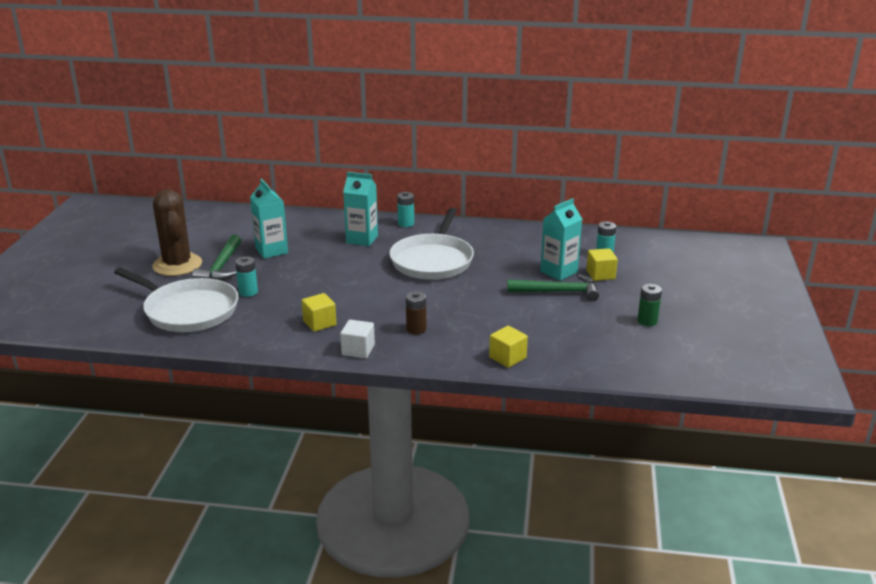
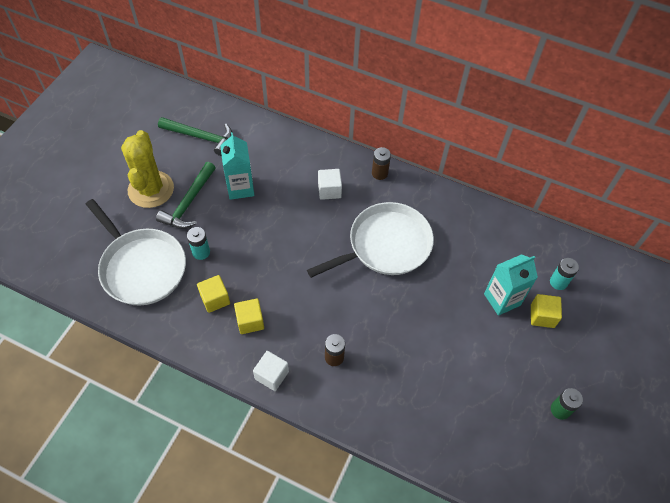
camera: 15 degrees right, 30 degrees up
(177, 265) = (151, 189): brown cactus -> yellow cactus
(362, 239) = (329, 190): turquoise carton -> white cube
(406, 223) = (379, 173): turquoise battery -> brown battery
(433, 260) = (385, 245): white pan -> white pan turned 150 degrees counterclockwise
(507, 358) = (403, 429): yellow cube -> yellow cube (215, 299)
(558, 292) = (489, 334): green hammer -> green hammer (201, 137)

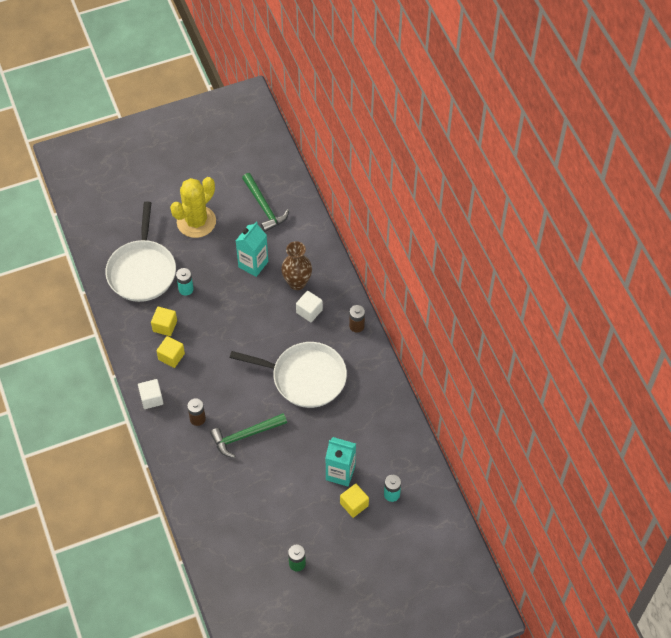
camera: 45 degrees right, 0 degrees up
(188, 202) = (210, 249): green hammer -> green hammer (245, 436)
(294, 176) = (297, 283): none -> brown vase

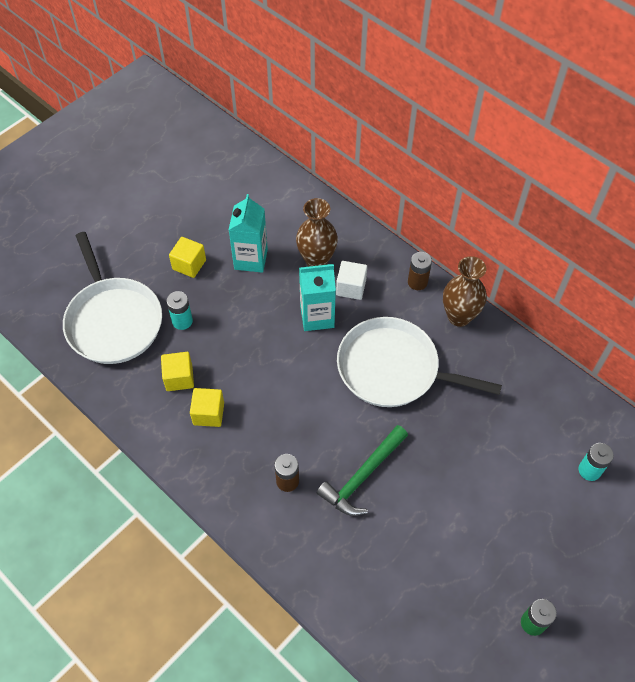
camera: 25 degrees left, 0 degrees up
(151, 398) = (211, 480): white cube -> none
(196, 222) = (152, 236): yellow cactus -> none
(264, 207) = (227, 190): green hammer -> none
(305, 377) = (393, 369): white pan -> white pan turned 150 degrees counterclockwise
(340, 473) = (510, 471): turquoise carton -> turquoise carton (317, 316)
(354, 504) = (553, 505): yellow cube -> yellow cube (189, 264)
(370, 361) = (459, 316): none -> brown vase

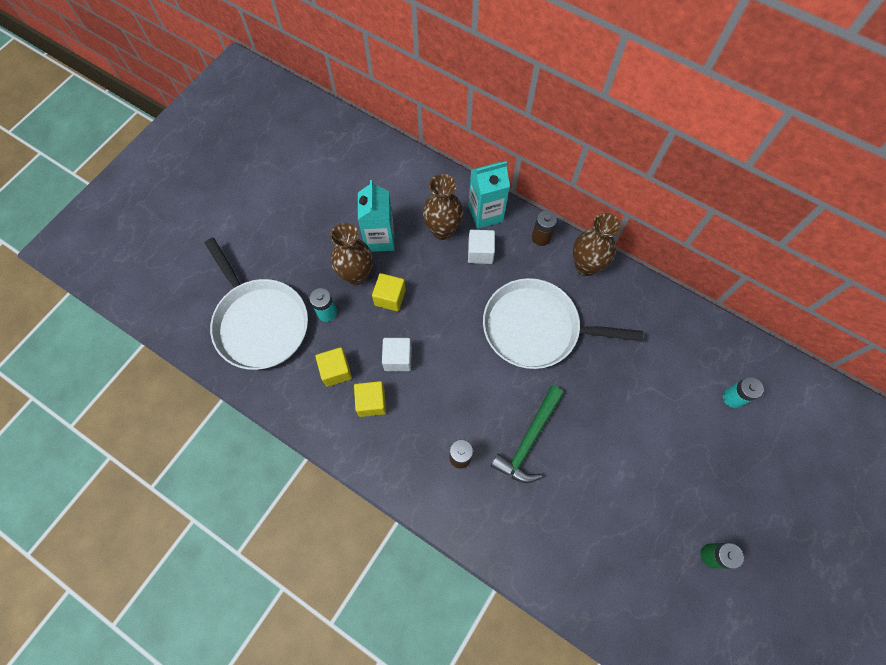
camera: 10 degrees left, 10 degrees up
(189, 264) = (322, 253): yellow cube -> yellow cube (390, 297)
(219, 290) = (356, 275): none -> brown vase
(244, 376) = (398, 358): none -> white cube
(317, 316) = (454, 287): turquoise carton -> turquoise carton (485, 214)

